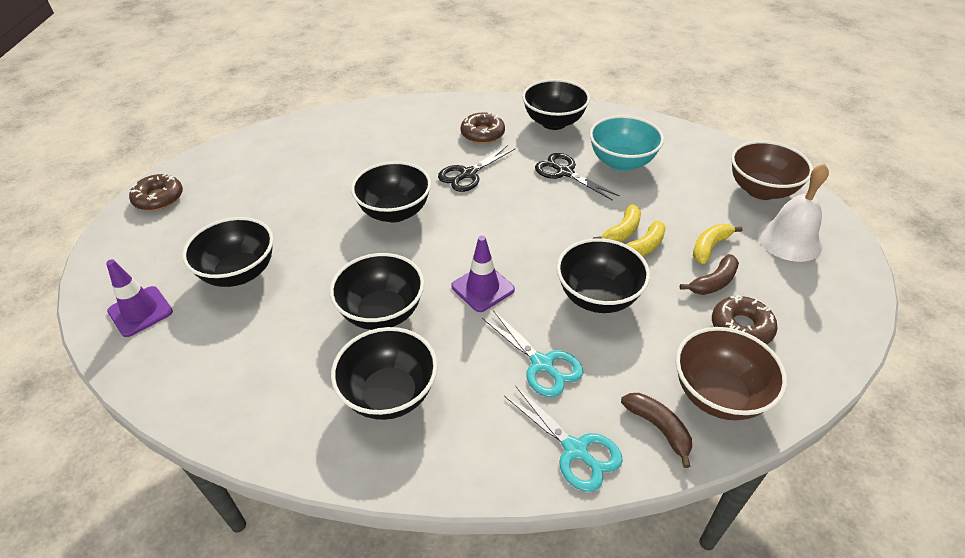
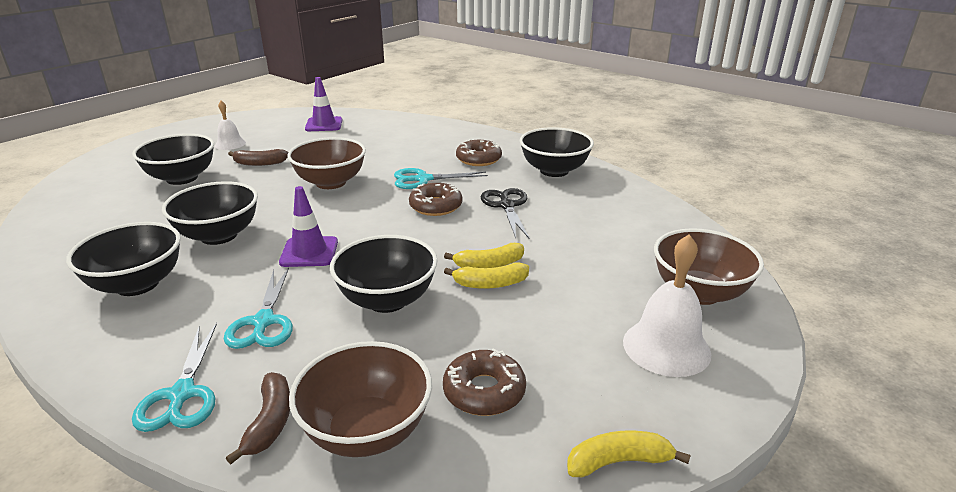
camera: 35 degrees right, 15 degrees down
(140, 311) = (102, 176): purple traffic cone -> purple traffic cone (324, 124)
(159, 198) = (210, 126): brown donut -> brown donut (436, 206)
(222, 211) = (230, 144): none -> white bell
(395, 212) = (331, 182): black bowl -> brown bowl
(468, 174) = (423, 179): black scissors -> turquoise scissors
(621, 162) = (574, 217): turquoise bowl -> none
(710, 247) = (560, 313): yellow banana -> yellow banana (619, 461)
(713, 282) = (516, 341): brown banana -> brown banana (259, 163)

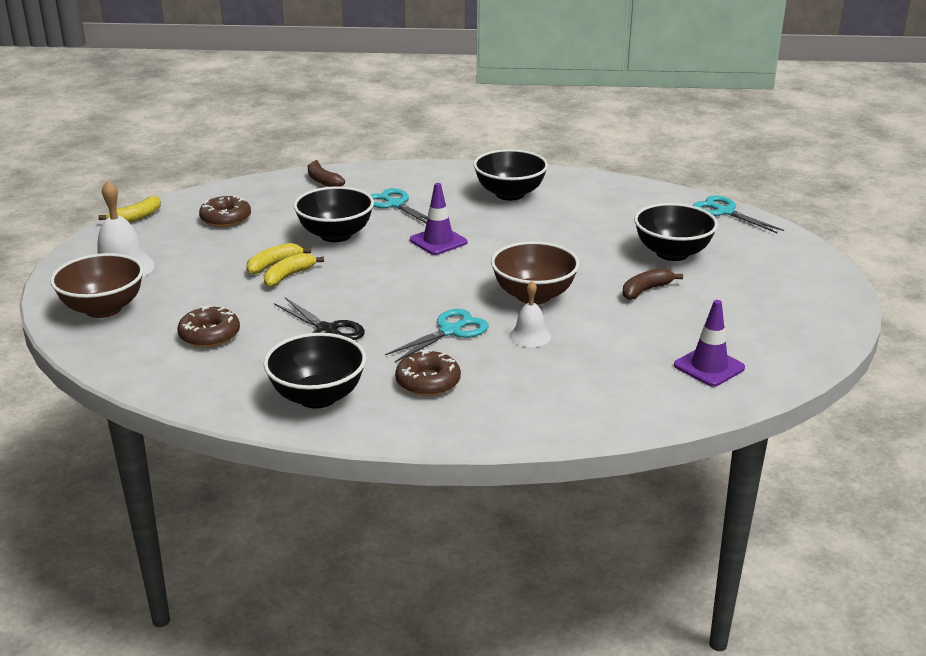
camera: 145 degrees right, 0 degrees up
(182, 394) = (382, 175): turquoise scissors -> turquoise scissors (724, 212)
(219, 235) = (526, 229): black bowl -> none
(230, 144) = (733, 299): white bell -> white bell (530, 336)
(367, 431) = (271, 192): brown bowl -> none
(436, 206) = (395, 307): brown donut -> brown donut (209, 335)

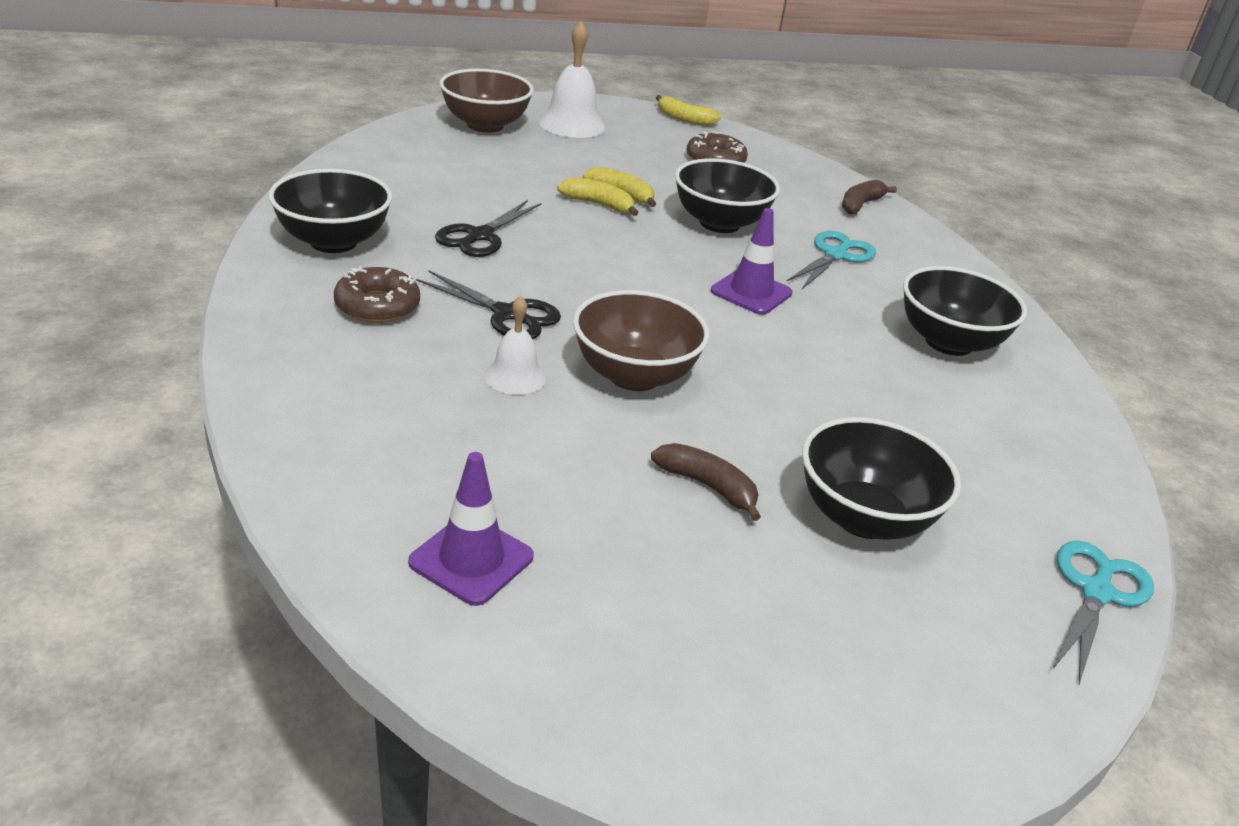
camera: 70 degrees right, 5 degrees up
(209, 335) = (450, 176): brown donut -> none
(450, 331) = (507, 314): turquoise scissors -> black scissors

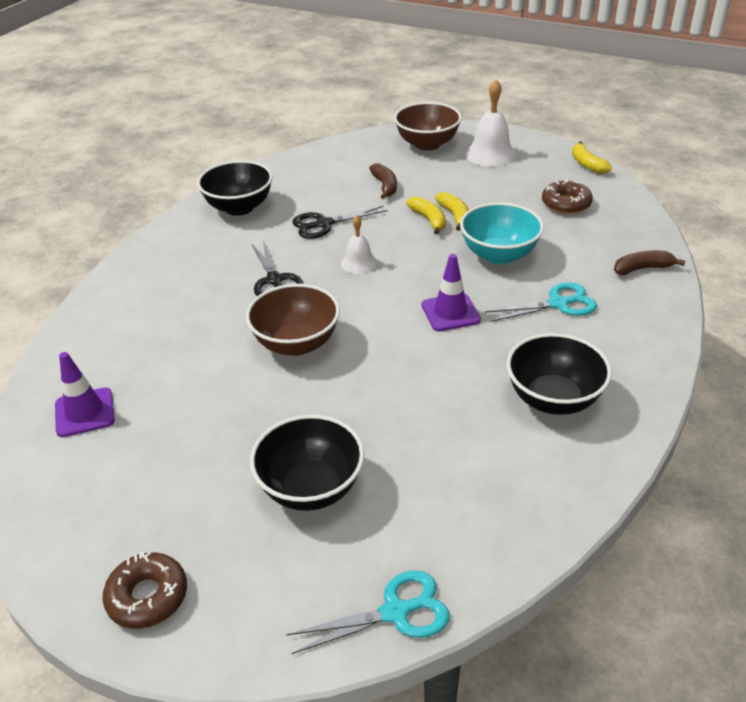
camera: 45 degrees right, 5 degrees up
(377, 306) = (214, 254): brown donut -> brown donut (147, 596)
(515, 376) = (230, 320): white bell -> white bell (359, 263)
(708, 486) = (247, 427): brown banana -> brown banana (385, 186)
(719, 223) = (499, 255): black bowl -> turquoise bowl

